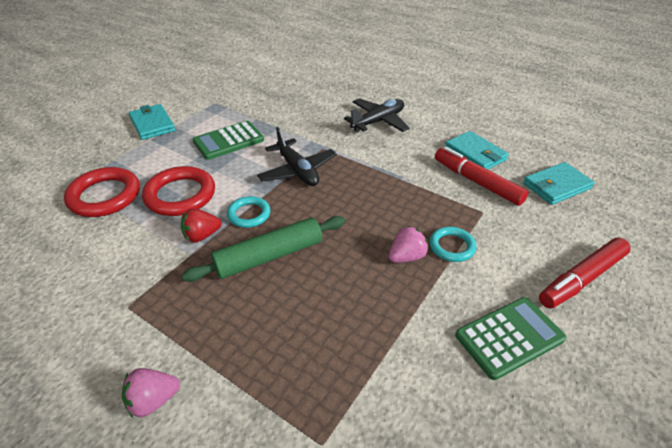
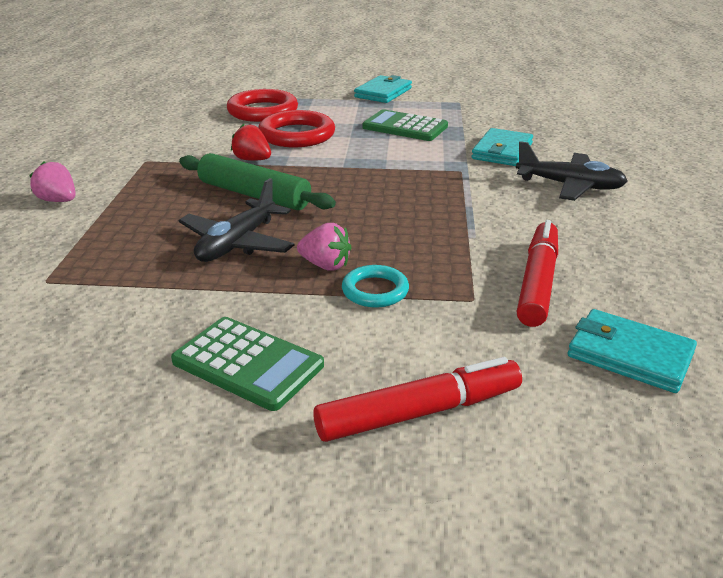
camera: 60 degrees right, 10 degrees down
(249, 214) = (303, 169): turquoise ring -> none
(297, 171) = (401, 170): black plane -> black plane (237, 243)
(475, 154) = (606, 267): turquoise wallet -> turquoise wallet (502, 151)
(582, 278) = (418, 412): red marker -> red marker turned 135 degrees clockwise

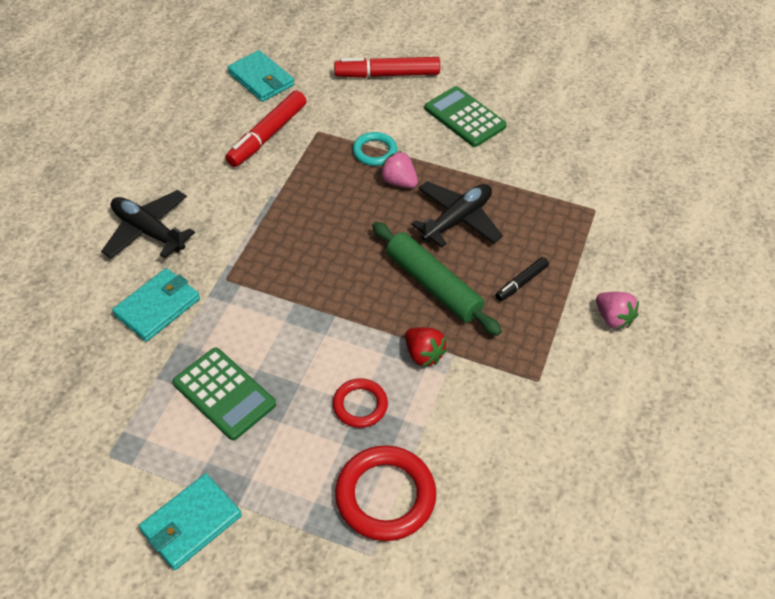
camera: 165 degrees left, 20 degrees up
(157, 209) = (521, 282): none -> black marker
(297, 135) = (360, 405): red ring -> red ring, size x0.58

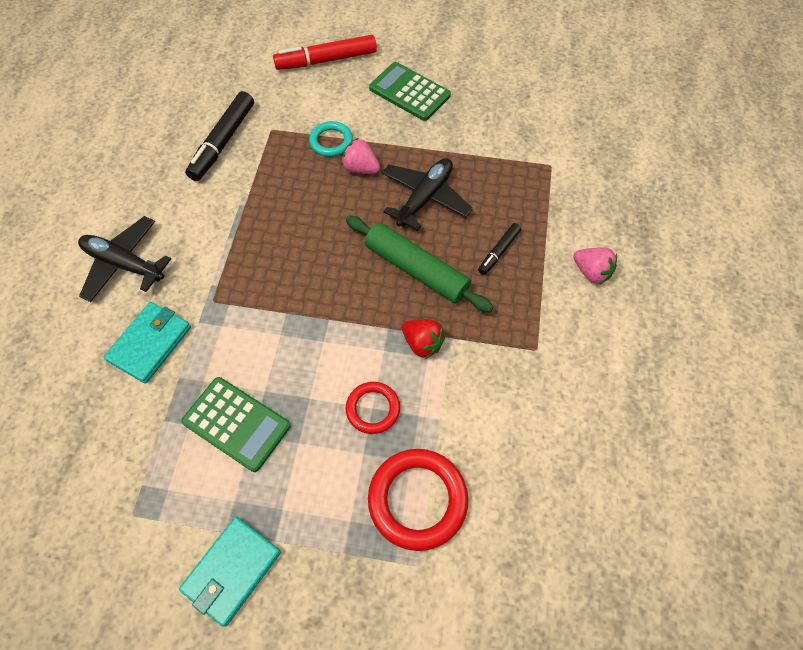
camera: 10 degrees left, 10 degrees up
(261, 79) = (204, 84): turquoise wallet -> none
(268, 135) = (223, 142): red marker -> black marker

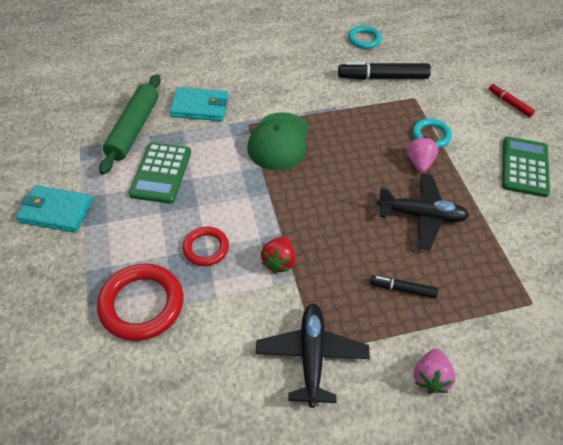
camera: 65 degrees right, 10 degrees down
(124, 264) = (252, 71): black plane -> black plane (311, 356)
(150, 130) = (364, 39): none -> turquoise ring
(259, 280) = (279, 141): none -> green cap
(327, 60) = (509, 103): red marker -> red marker, size x0.55
(416, 269) = (346, 234): green rolling pin -> green rolling pin (134, 129)

